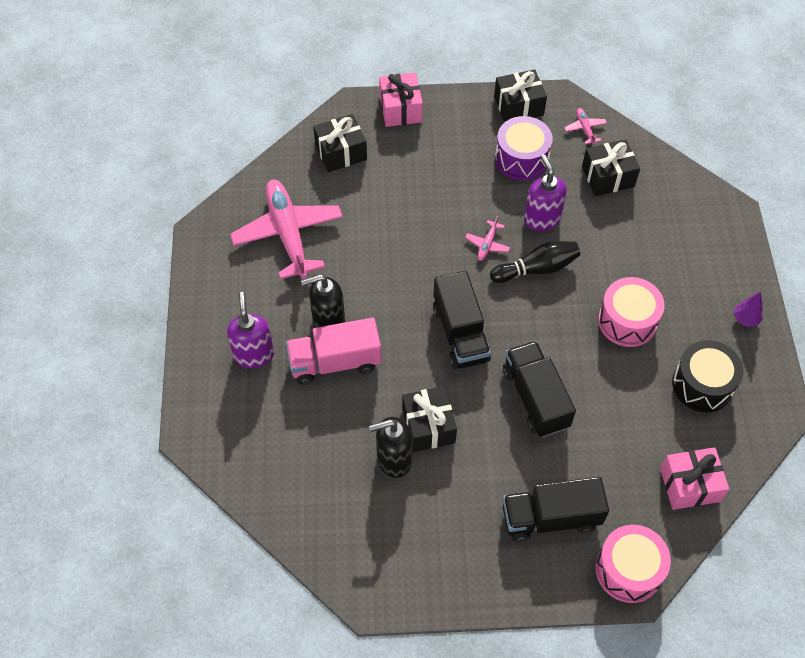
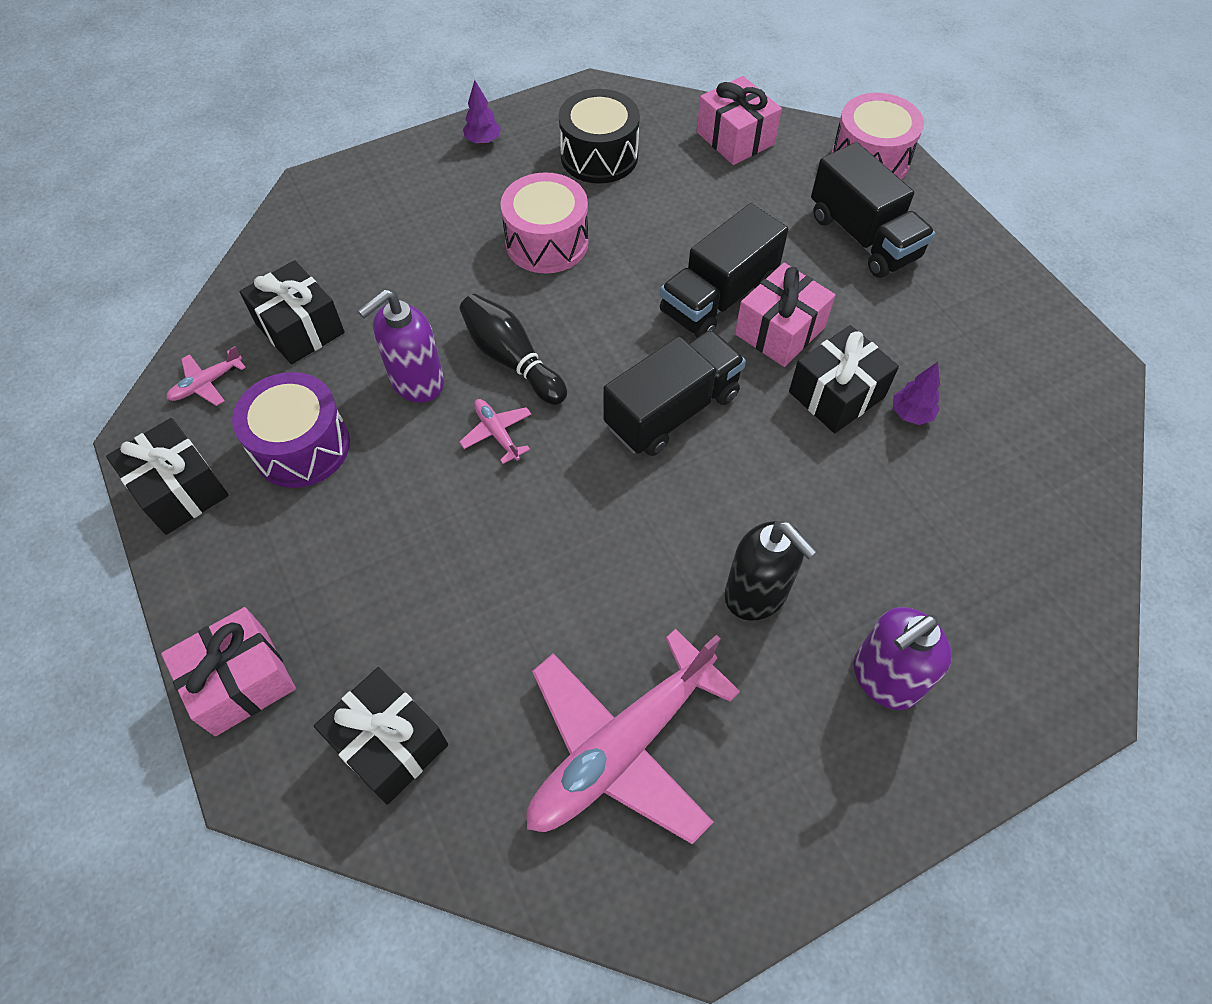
camera: 115 degrees left, 0 degrees up
(335, 362) = (819, 551): pink truck -> none
(393, 459) = (911, 414): black soap dispenser -> purple tree
(487, 244) = (497, 433): pink plane -> pink plane turned 120 degrees counterclockwise
(492, 420) = (780, 331): none -> pink gift

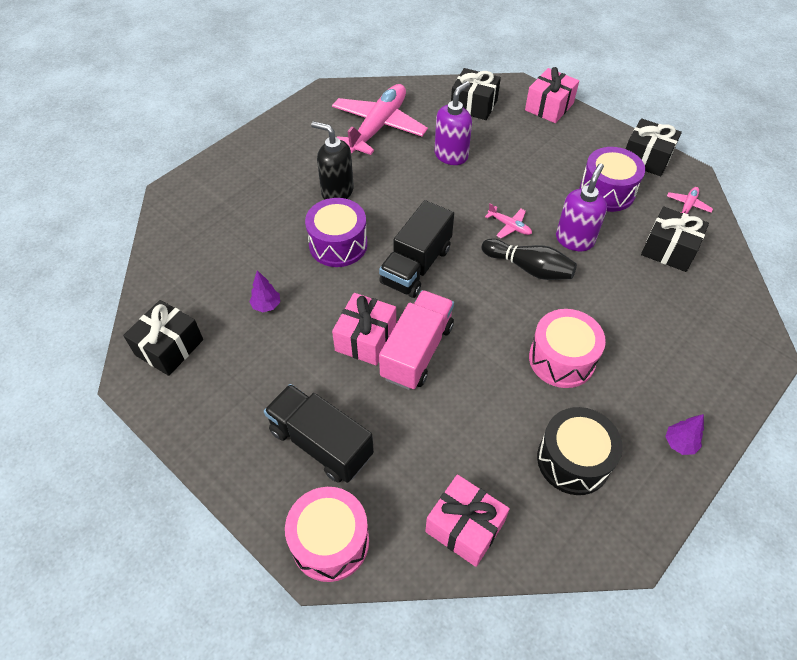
camera: 160 degrees right, 5 degrees down
(718, 298) = (417, 351): black truck -> pink truck
(781, 483) = (338, 244): none -> purple drum
(836, 394) = (317, 305): black gift -> black gift (169, 347)
(884, 678) = (267, 176): purple soap dispenser -> purple soap dispenser (451, 155)

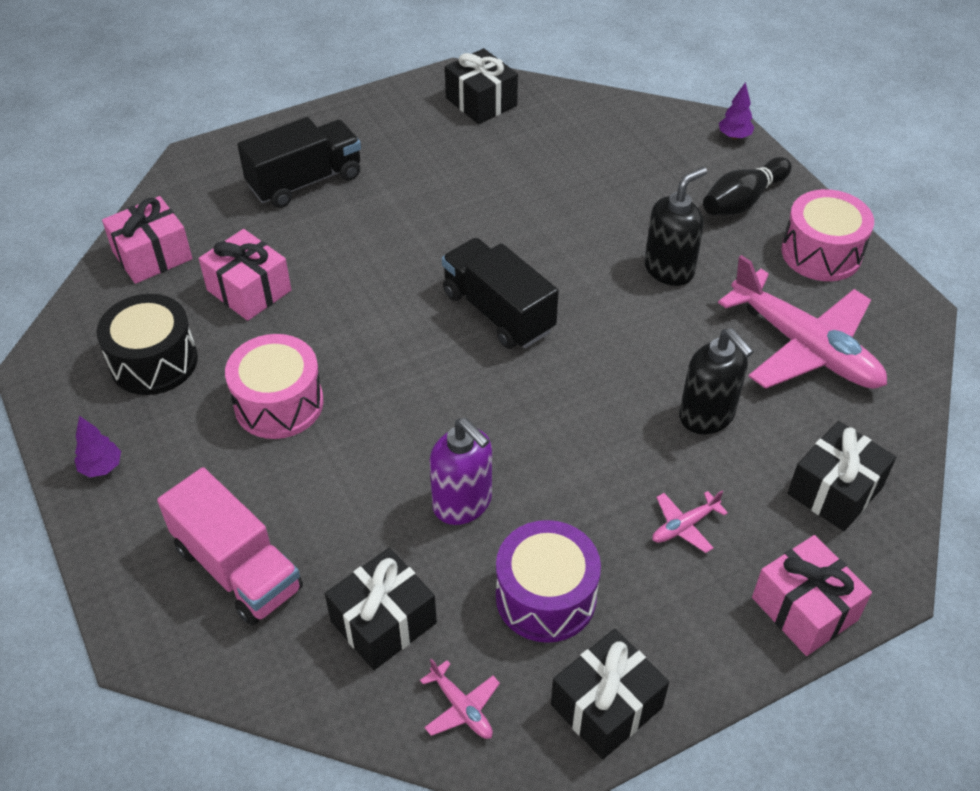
camera: 110 degrees right, 5 degrees down
(266, 305) = (500, 174): purple tree -> purple tree (734, 136)
(330, 541) = (206, 168): pink drum -> pink drum (821, 253)
(338, 244) = (569, 249): purple drum -> none
(365, 339) = (411, 240): pink gift -> pink gift (249, 290)
(417, 351) = (369, 277): pink truck -> pink truck (238, 568)
(451, 155) = (707, 416): purple soap dispenser -> black soap dispenser
(509, 226) = (525, 434): pink plane -> pink plane (684, 526)
(529, 268) = (436, 427): black bowling pin -> black bowling pin (743, 200)

